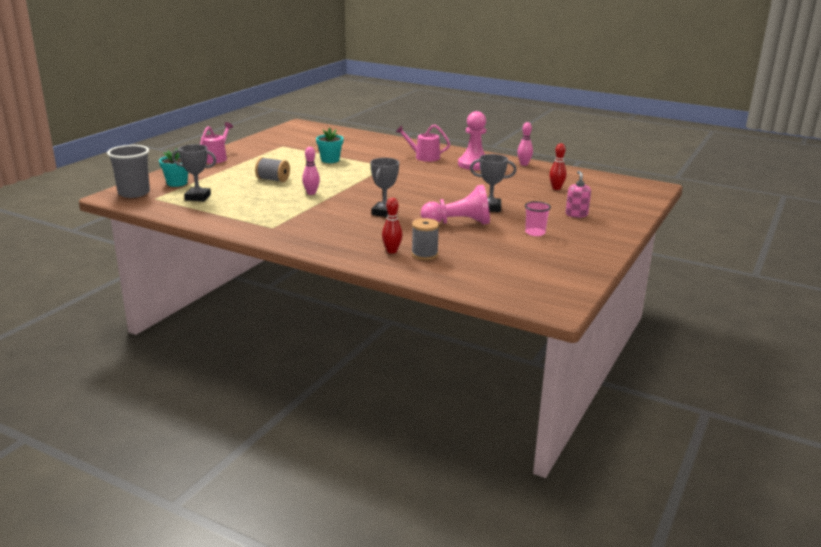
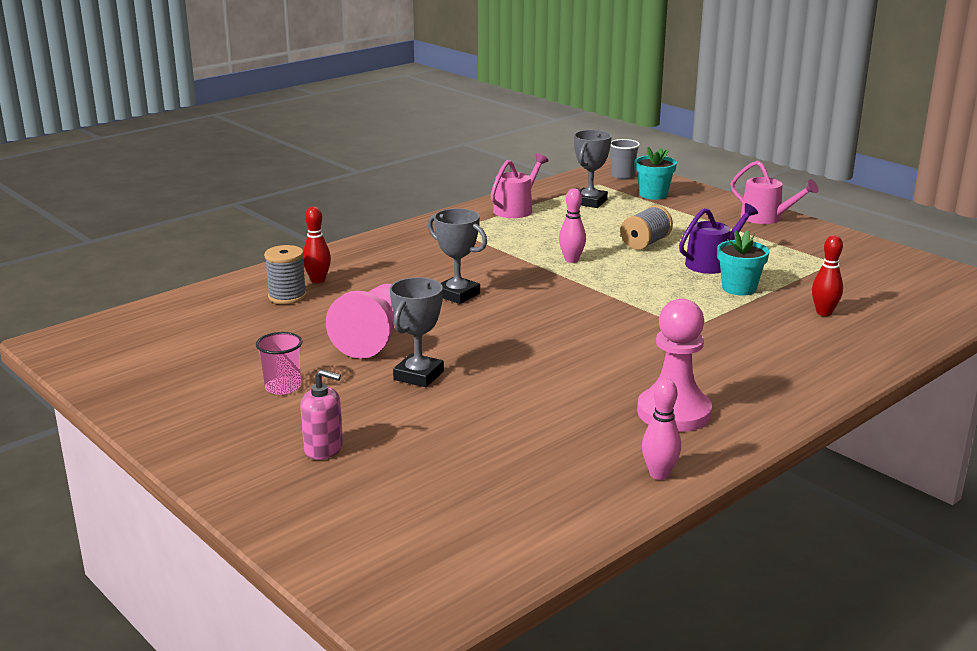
camera: 110 degrees right, 0 degrees up
(134, 193) = (623, 176): grey cup -> grey cup, size x0.60
(297, 166) = (712, 263): none -> purple watering can
(424, 157) = (741, 370): pink watering can -> pink watering can (516, 209)
(556, 188) = (476, 469): red bowling pin -> red bowling pin (824, 313)

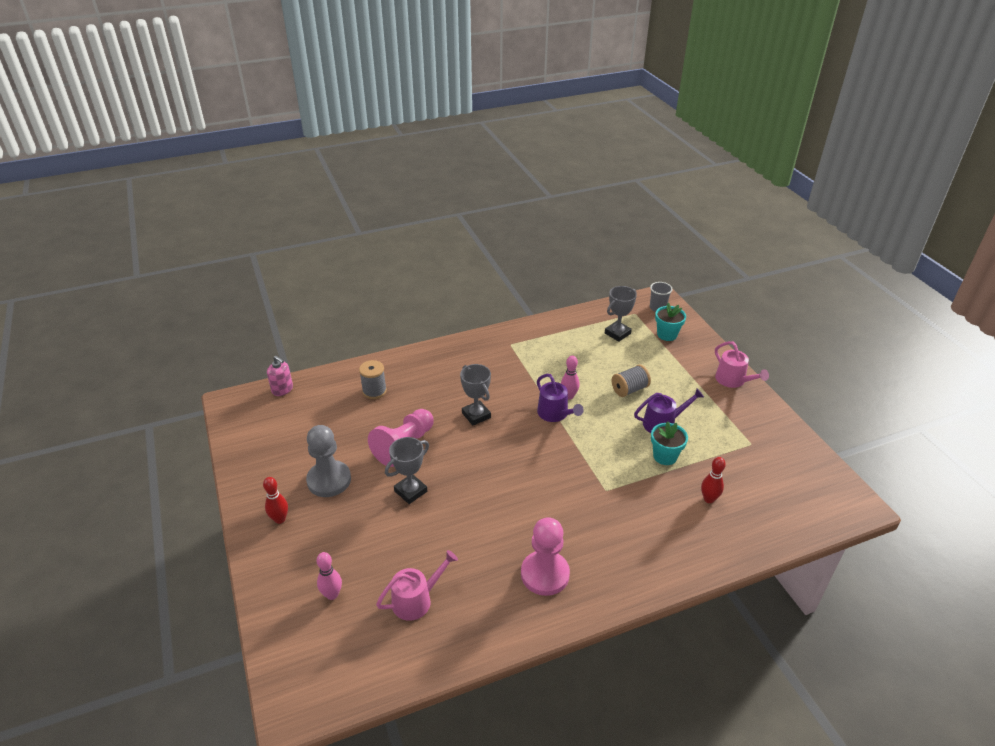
camera: 20 degrees right, 15 degrees up
(283, 387) = (329, 480): pink cup -> grey pawn
(318, 280) = (400, 379): red bowling pin -> red bowling pin (280, 519)
(324, 449) = (323, 544): pink soap dispenser -> pink soap dispenser (282, 389)
(516, 209) = (563, 331): pink watering can -> pink watering can (416, 600)
(566, 277) = (555, 414): none -> purple watering can
(659, 474) = (501, 631): pink bowling pin -> pink bowling pin (332, 594)

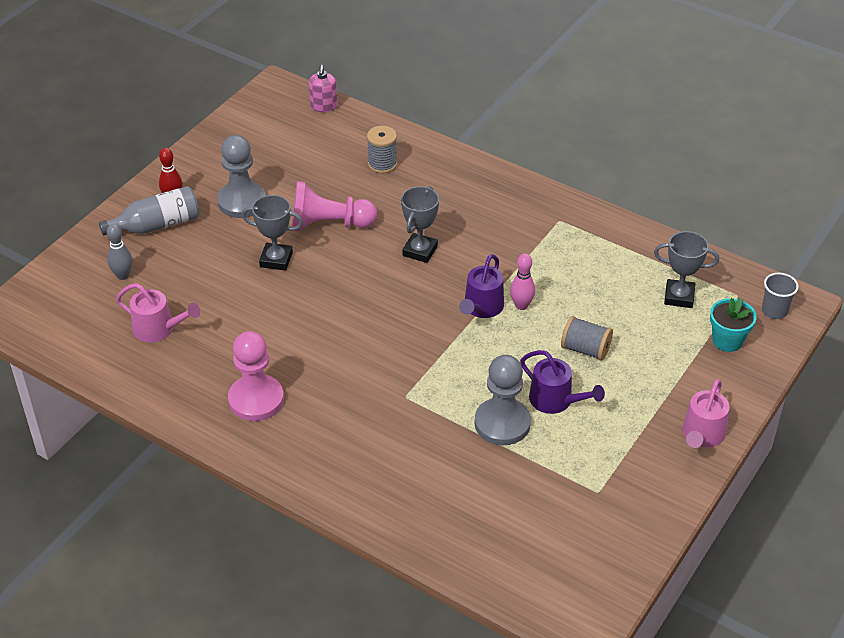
camera: 55 degrees right, 5 degrees up
(298, 543) = (157, 225): none -> grey bottle
(332, 594) = (123, 275): pink bowling pin -> grey bowling pin
(665, 456) = (502, 423): turquoise flower pot -> grey pawn
(708, 499) = (469, 485): red bowling pin -> none

